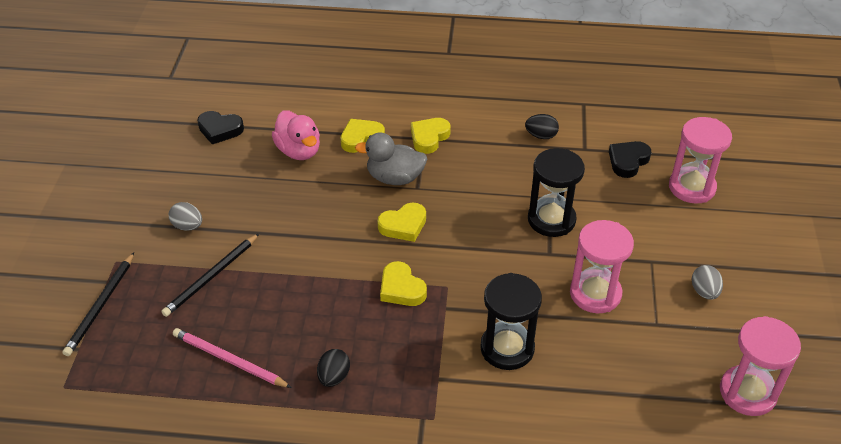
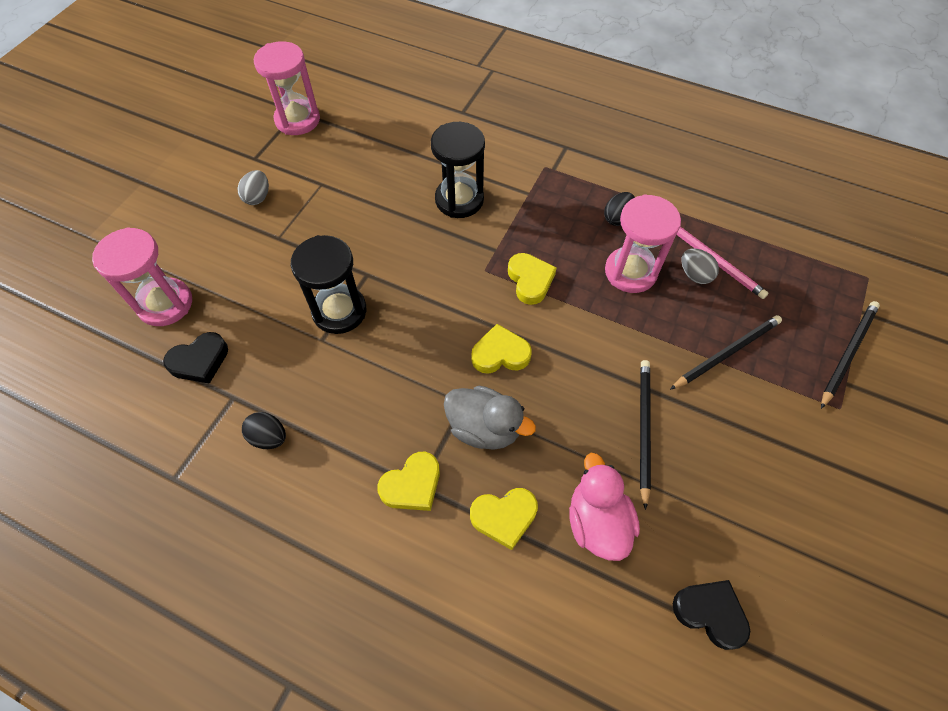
camera: 160 degrees left, 15 degrees up
(188, 226) = (755, 434): grey egg -> grey egg (694, 275)
(275, 207) = (643, 429): none -> black pencil
(595, 294) = (353, 223): pink hourglass -> pink hourglass (630, 272)

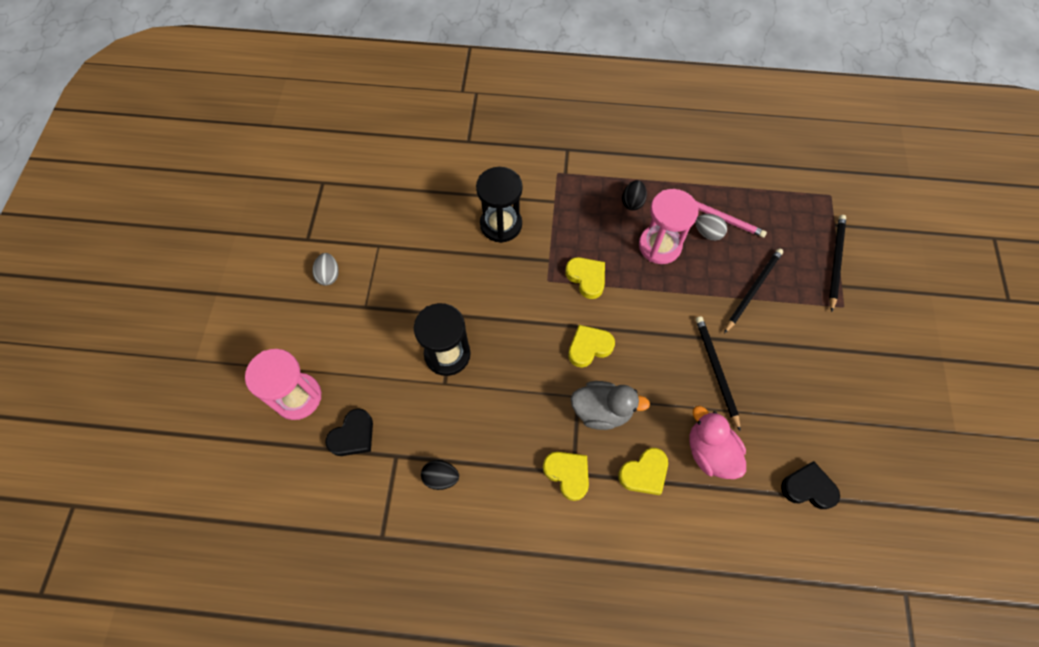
camera: 20 degrees left, 5 degrees up
(297, 120) = (327, 190): pink hourglass -> none
(412, 485) = (567, 474): yellow heart -> yellow heart turned 75 degrees counterclockwise

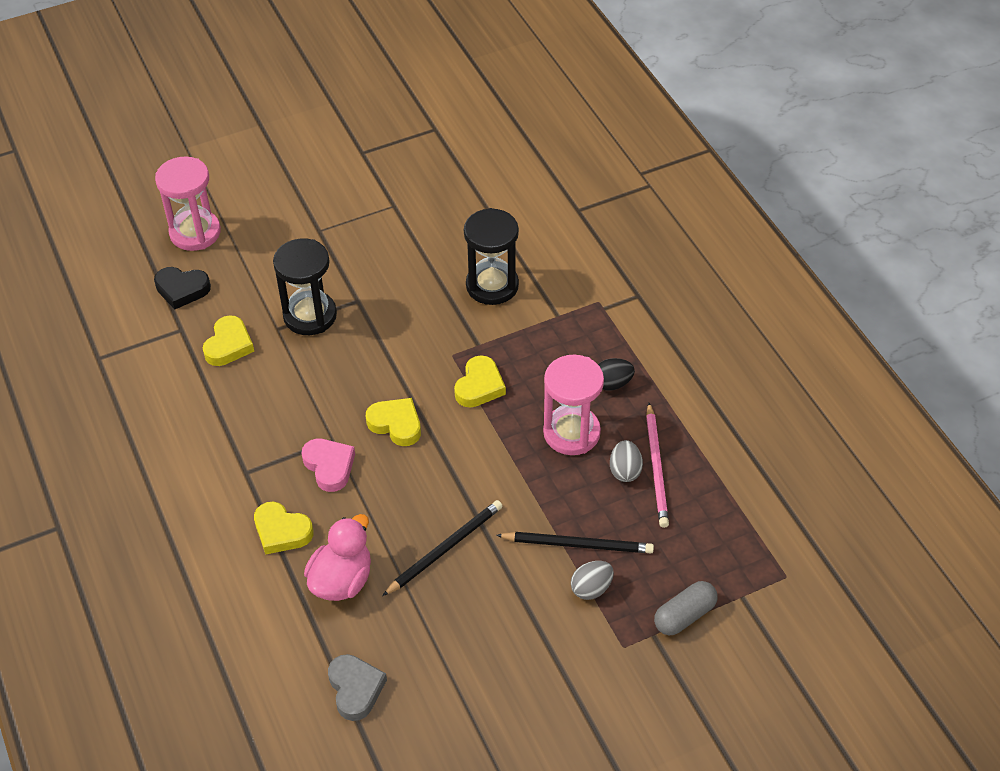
camera: 60 degrees right, 15 degrees down
(329, 275) = (334, 188): grey egg -> grey egg (591, 588)
(441, 477) = (180, 372): black egg -> none
(567, 474) = (242, 468): yellow heart -> yellow heart (229, 345)
(602, 411) = (329, 466): grey duck -> pink heart
(808, 488) = (355, 689): black heart -> grey heart
(835, 261) = (684, 615): black pencil -> grey capsule

